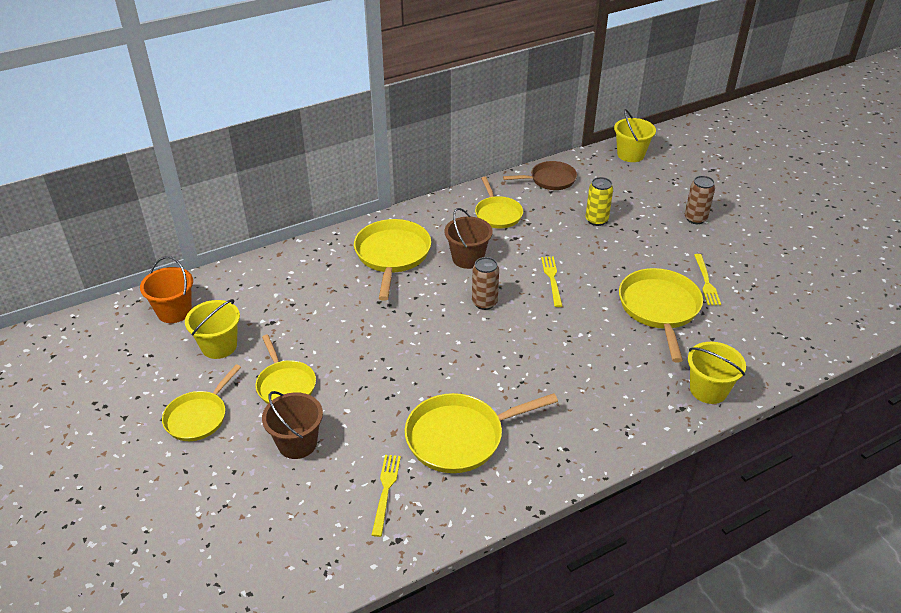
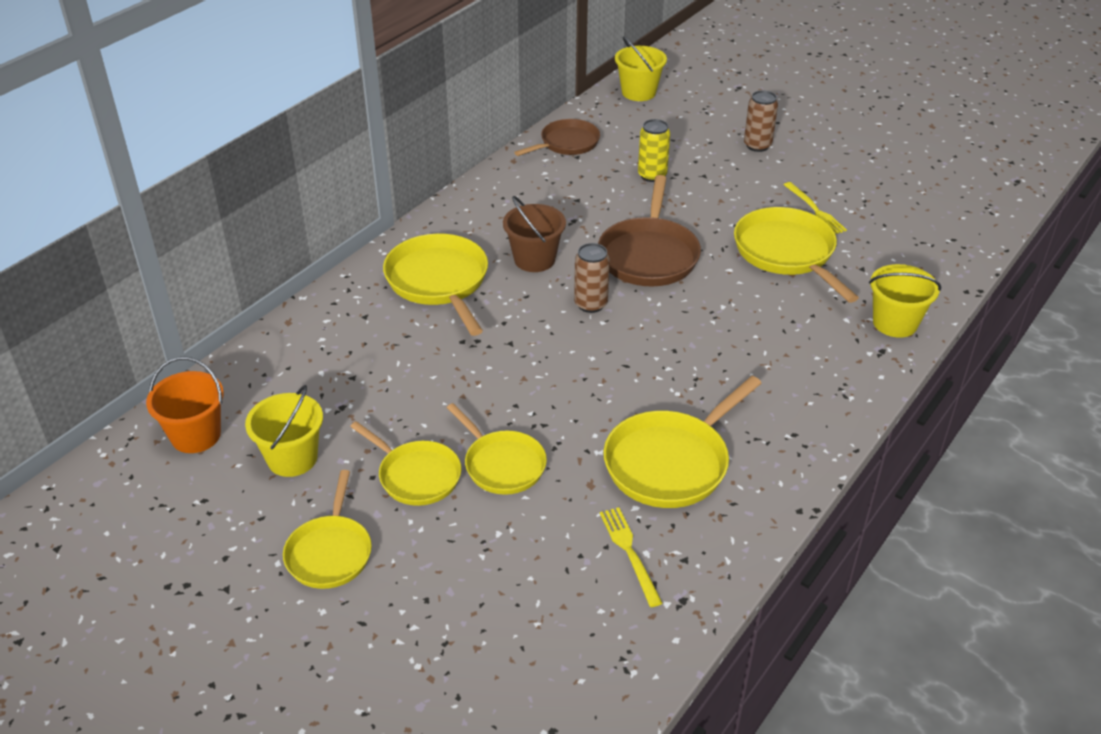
camera: 25 degrees left, 0 degrees up
(297, 443) = (483, 538): brown bucket -> none
(497, 214) = (533, 198): yellow pan -> yellow pan (502, 464)
(552, 279) = (649, 255): yellow fork -> brown pan

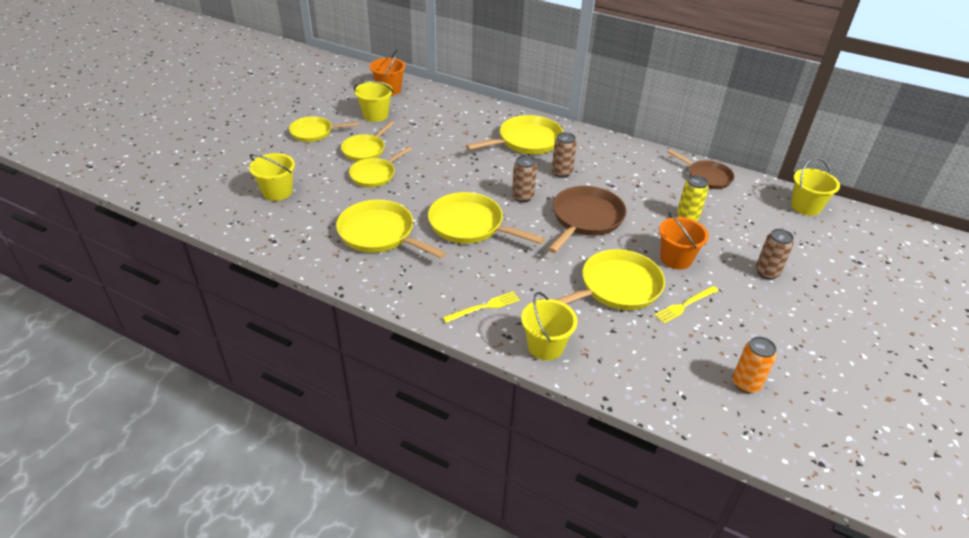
camera: 80 degrees right, 0 degrees up
(534, 259) = (561, 172): brown bucket -> brown can
(534, 603) = (277, 192): none -> yellow bucket
(629, 552) = (309, 221): yellow fork -> yellow fork (484, 307)
(649, 255) = (585, 219): brown pan -> brown pan turned 120 degrees clockwise
(655, 363) = (470, 225): none -> yellow pan
(733, 200) = (676, 259): none -> orange bucket
(928, 198) = (746, 384): none -> orange can

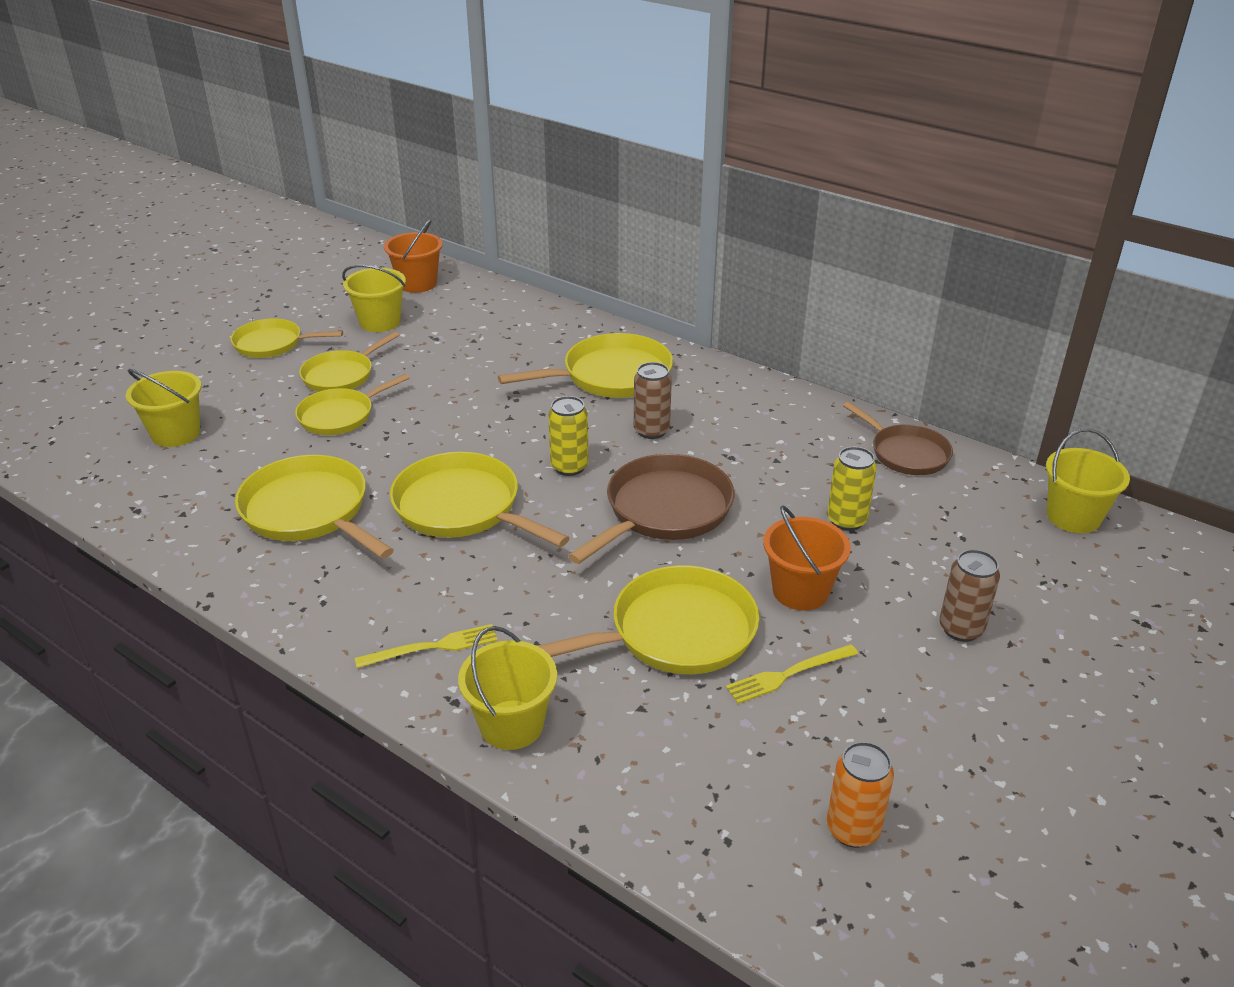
camera: 10 degrees right, 5 degrees down
(522, 197) = (569, 467): brown can -> yellow can

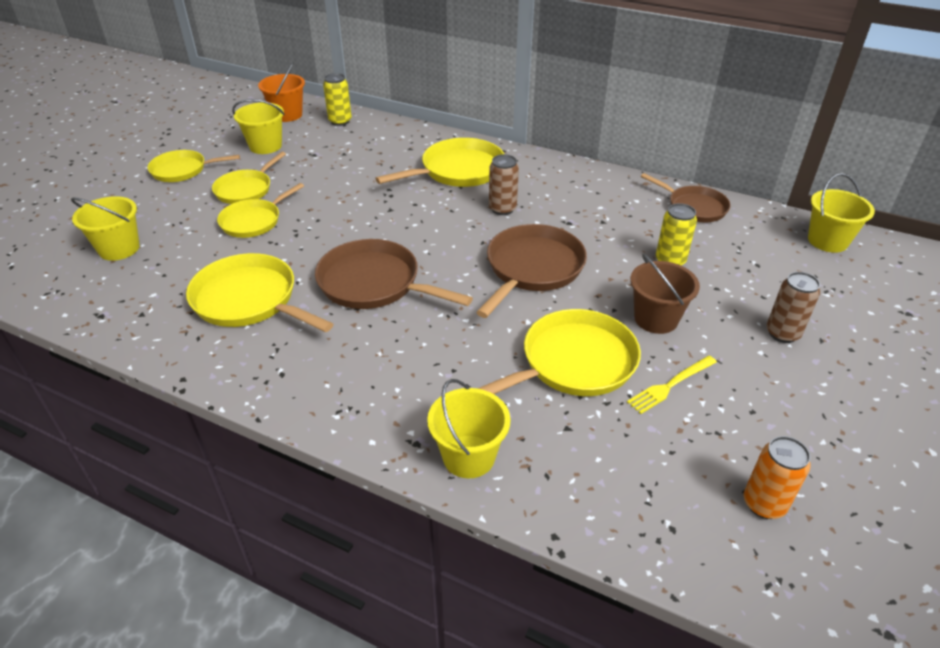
camera: 10 degrees left, 5 degrees up
(432, 647) = (384, 400): yellow fork -> none
(462, 507) = (374, 283): yellow pan -> brown pan
(569, 467) = (448, 242): yellow can -> yellow can (340, 121)
(800, 591) = (656, 319): orange bucket -> brown bucket

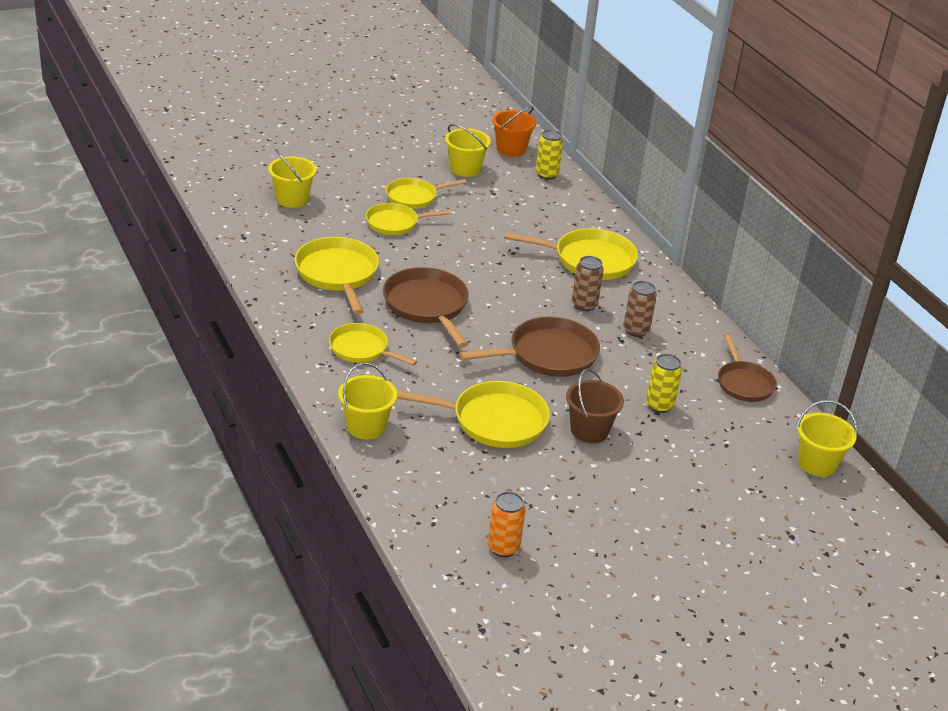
camera: 35 degrees right, 5 degrees down
(182, 170) = (386, 160): yellow pan -> yellow pan (361, 349)
(670, 385) = (539, 467): yellow fork -> none
(782, 333) = (668, 489): brown can -> brown can (636, 330)

